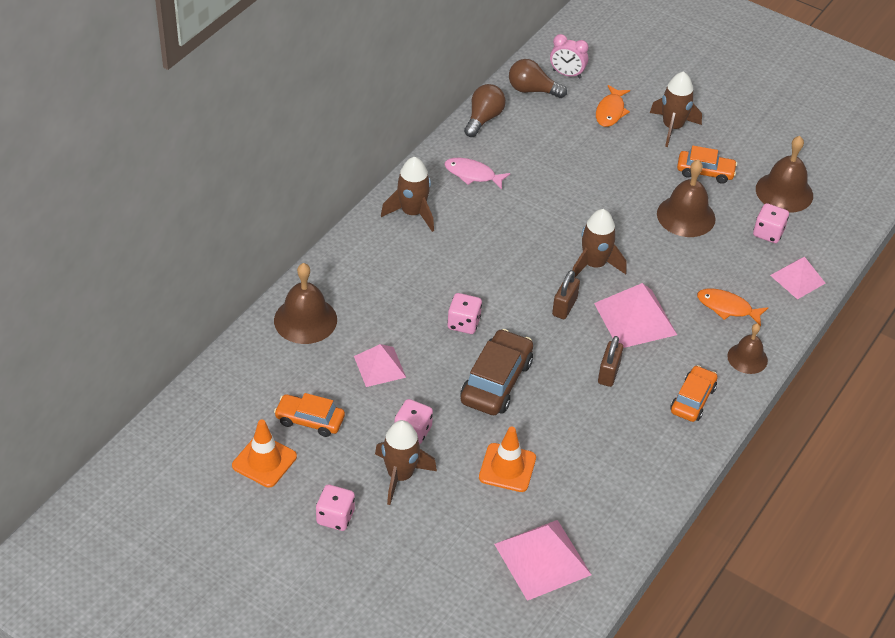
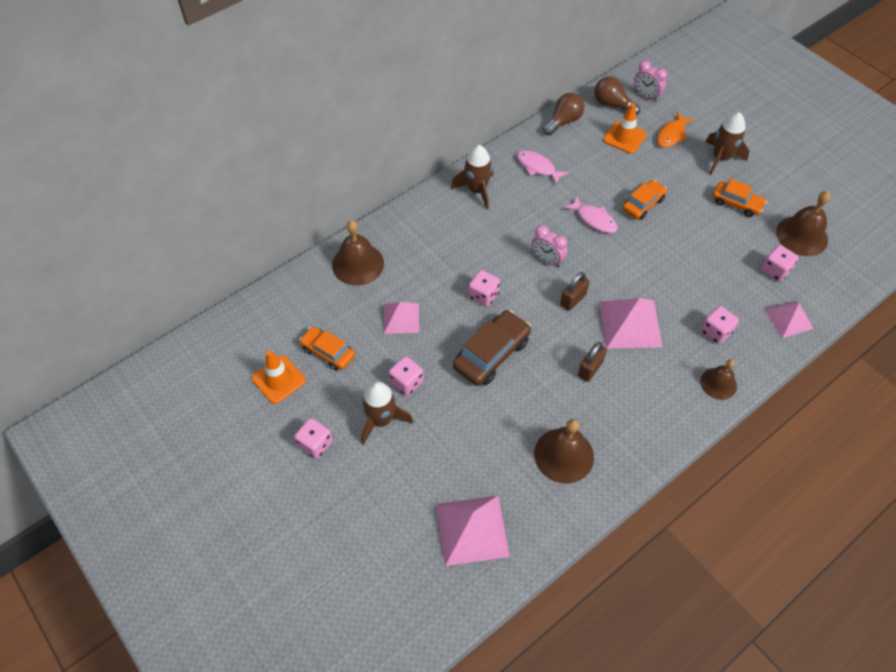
camera: 20 degrees right, 10 degrees up
(507, 468) = (472, 435): orange traffic cone -> orange traffic cone (624, 137)
(520, 272) = (547, 260): none -> pink clock
(557, 218) = (594, 219): none -> pink fish
(594, 265) = (611, 267): brown rocket -> none
(686, 216) = (706, 240): brown bell -> brown bell (564, 455)
(692, 399) = (656, 411): orange car -> orange car (643, 204)
(727, 308) = (715, 332): orange fish -> pink dice

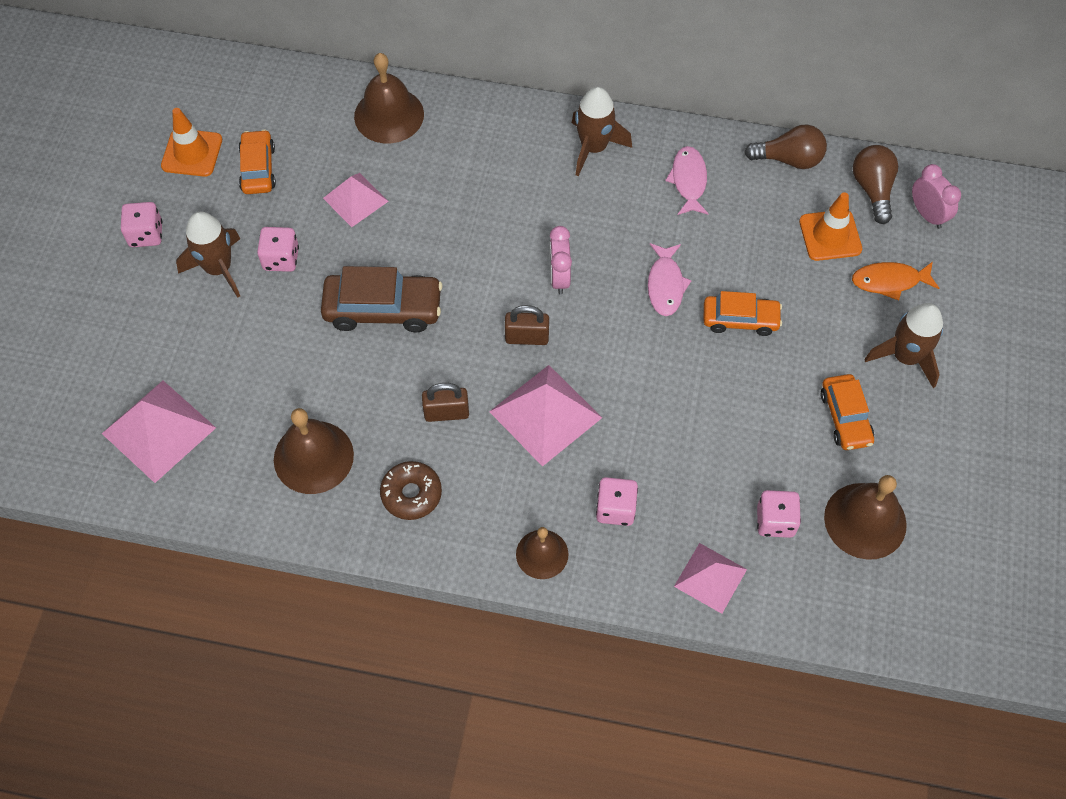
camera: 50 degrees right, 5 degrees up
(483, 295) = (453, 251): pink dice -> none
(630, 421) = (411, 494): none -> brown donut
(646, 96) = (927, 214): pink clock -> pink clock turned 150 degrees clockwise

